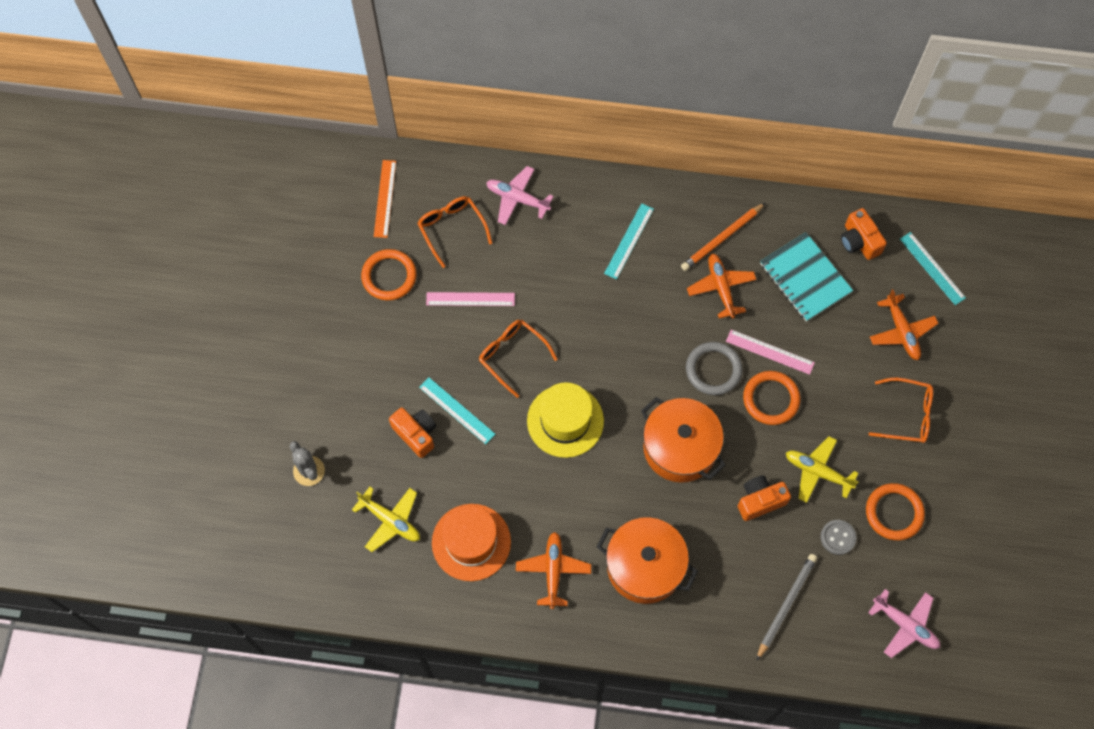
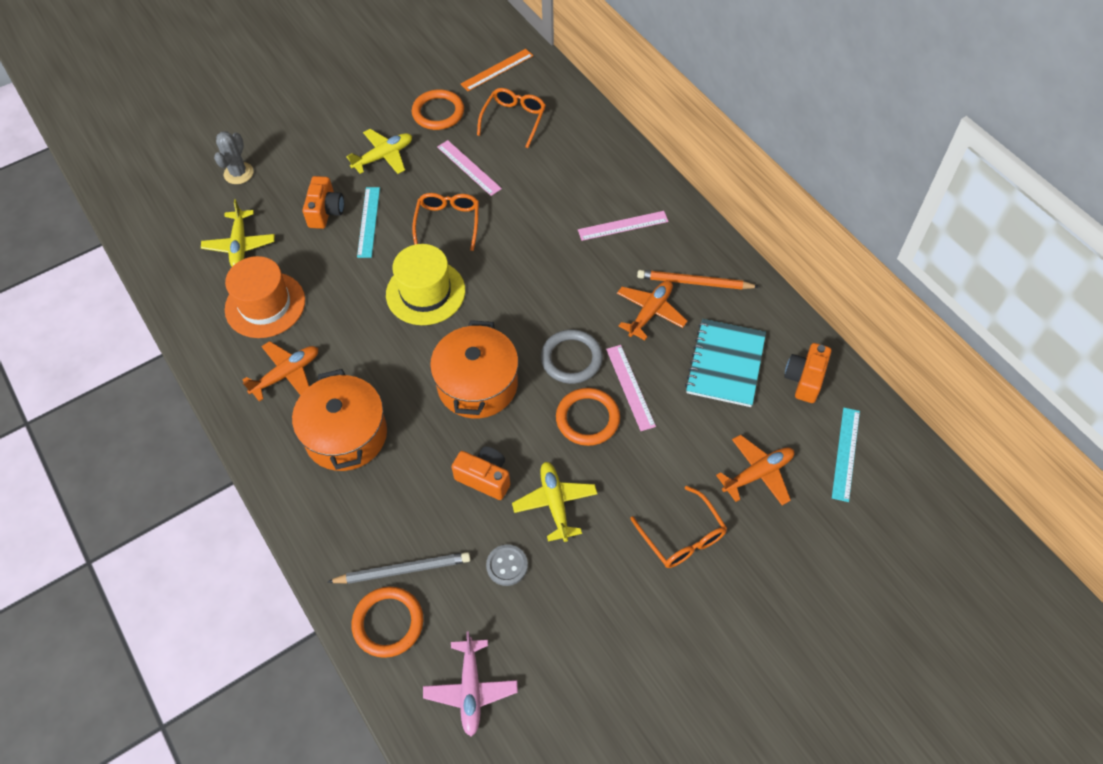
camera: 50 degrees right, 10 degrees down
(398, 350) = (384, 156): none -> yellow plane
(517, 199) = (580, 138): pink plane -> none
(629, 241) = (623, 225): turquoise ruler -> pink ruler
(894, 513) = (575, 596): orange ring -> orange ring (388, 623)
(901, 331) = (758, 473): orange plane -> orange plane turned 150 degrees counterclockwise

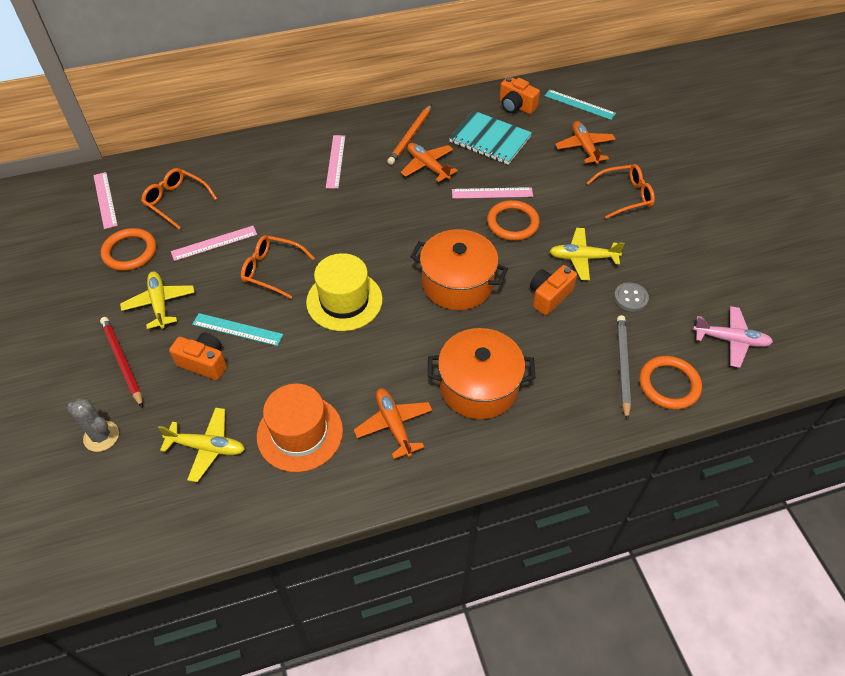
camera: 75 degrees left, 5 degrees down
(314, 157) = (122, 362): none -> red pencil
(497, 70) = (105, 200): orange ruler -> pink ruler
(571, 359) = (453, 220): grey ring -> none

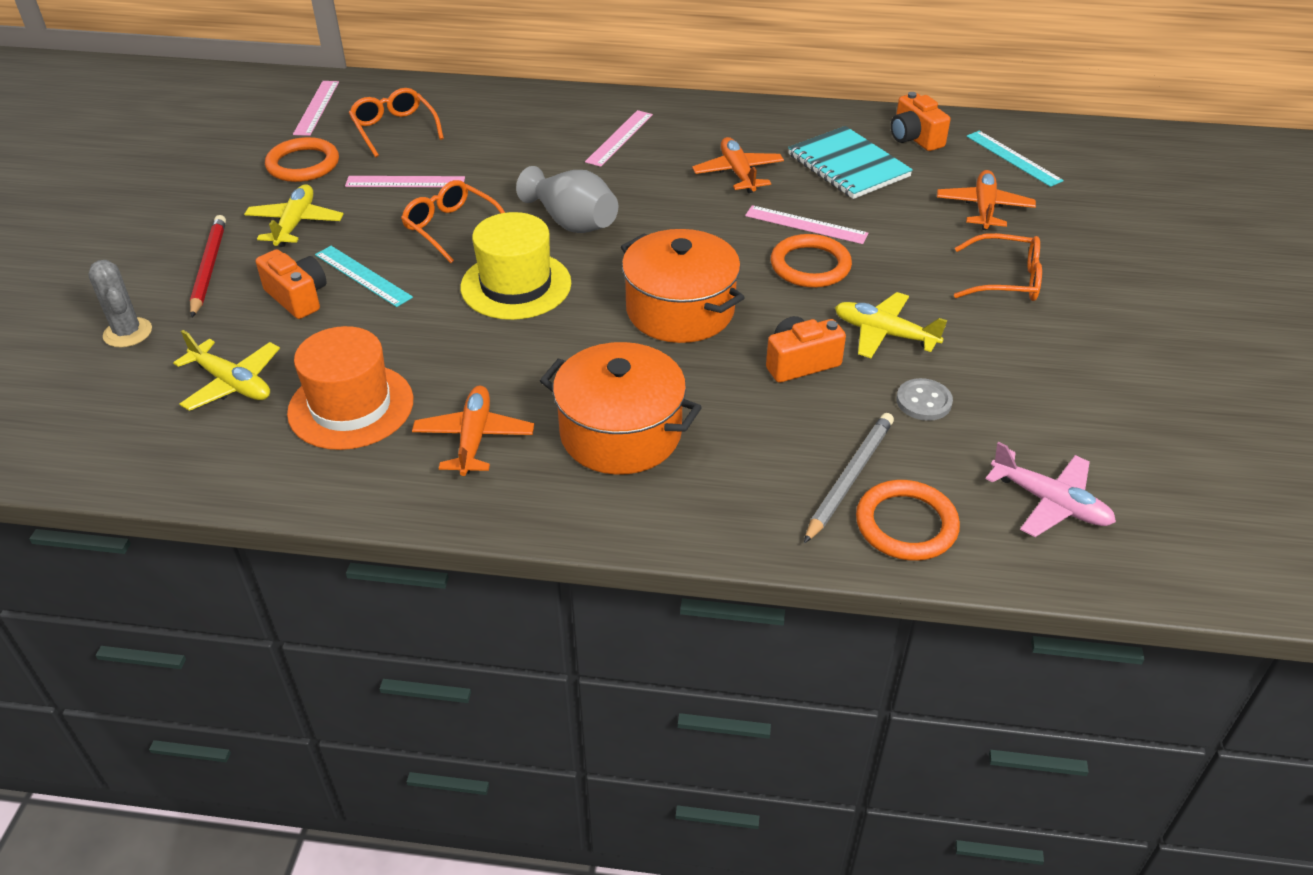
camera: 25 degrees right, 10 degrees down
(348, 239) = (572, 222): none -> grey vase
(410, 136) = (739, 136): orange pencil -> none

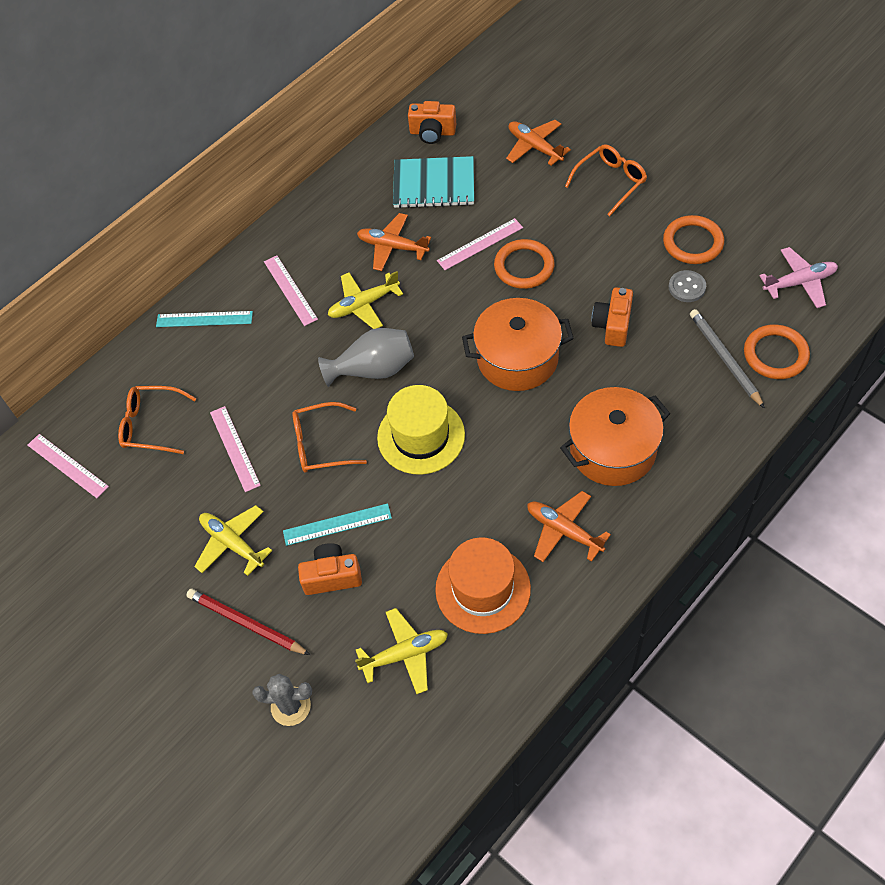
camera: 50 degrees left, 15 degrees up
(303, 164) = (149, 507): orange ring -> orange ring (693, 242)
(405, 182) = (234, 448): pink ruler -> pink ruler turned 60 degrees counterclockwise
(884, 334) = (616, 269): yellow plane -> yellow plane (363, 305)
(1013, 158) = (496, 99): turquoise ruler -> turquoise ruler (204, 319)

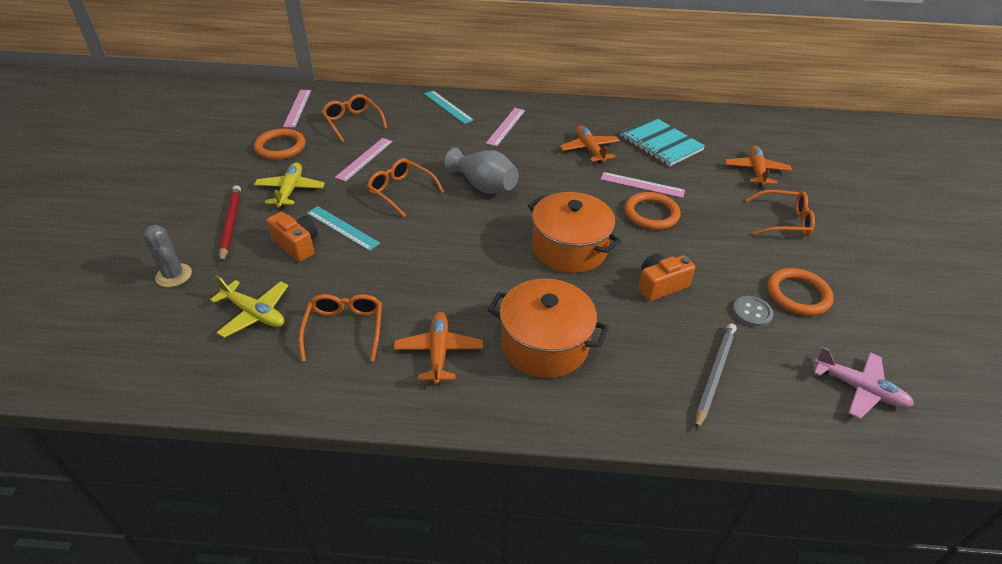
camera: 45 degrees right, 15 degrees down
(363, 305) = (529, 159): yellow plane -> none
(421, 436) = (452, 232): yellow hat -> none
(432, 132) = (699, 124): orange camera -> none
(483, 589) = (344, 329): orange hat -> orange glasses
(775, 354) = (763, 410): orange ring -> orange ring (280, 147)

